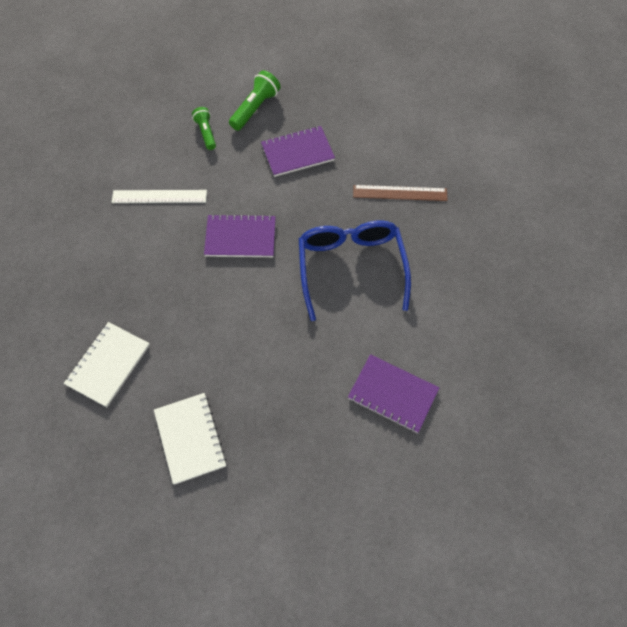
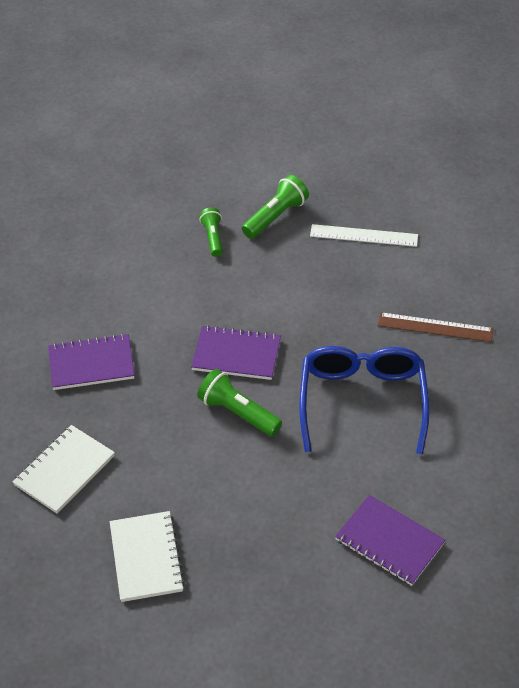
camera: 10 degrees right, 15 degrees down
(159, 196) = (148, 300): white ruler -> white ruler (364, 235)
(249, 291) = (238, 413): none -> green flashlight
(297, 153) = (318, 270): purple notebook -> purple notebook (91, 364)

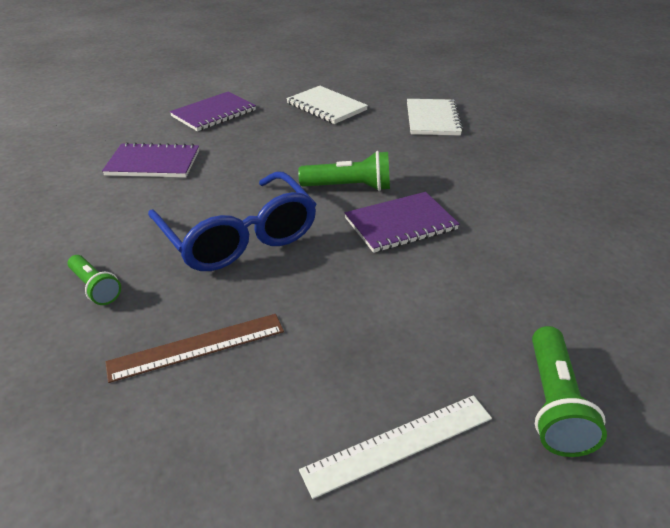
camera: 145 degrees right, 10 degrees down
(91, 364) = (509, 171): purple notebook -> purple notebook (214, 113)
(213, 237) = (583, 327): green flashlight -> green flashlight (95, 288)

